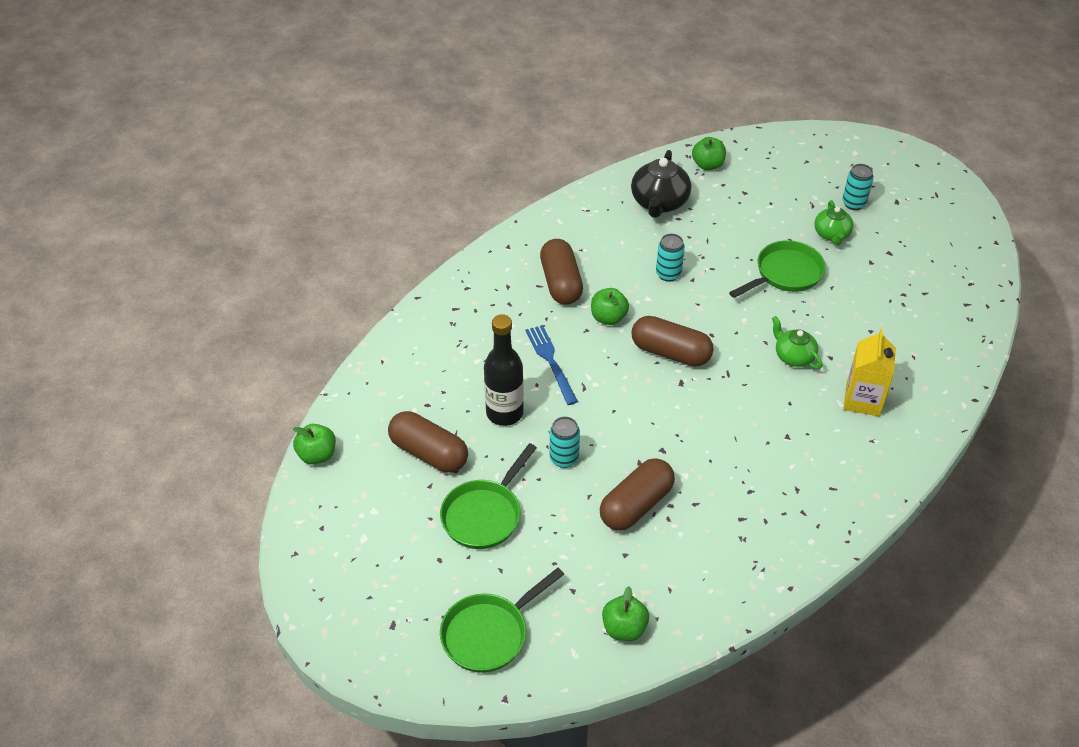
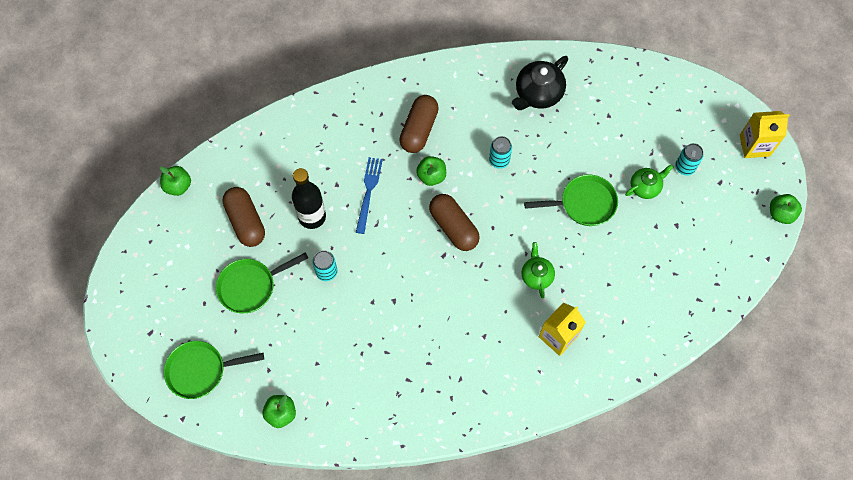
camera: 30 degrees right, 20 degrees up
(636, 505) = (348, 332): brown capsule -> none
(707, 165) = (599, 76): green apple -> green apple (780, 214)
(831, 234) = (645, 187): green teapot -> green teapot turned 150 degrees counterclockwise
(900, 160) = (754, 145): none -> yellow carton

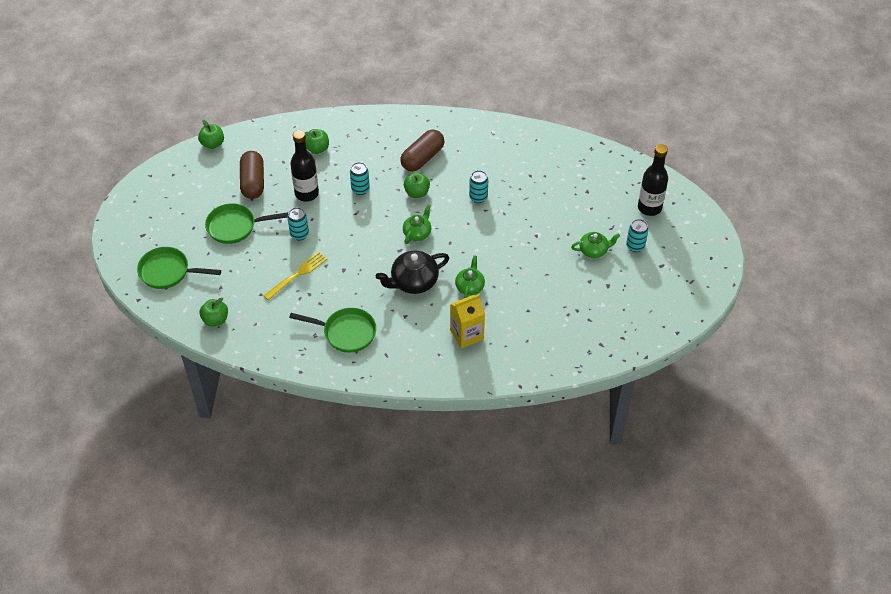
camera: 20 degrees right, 15 degrees down
(346, 324) = (297, 274): none -> yellow fork
(368, 192) = (360, 189): blue fork -> turquoise can
(453, 227) = (417, 233): brown capsule -> green teapot
(538, 94) = (534, 160): black teapot -> black teapot (413, 282)
(584, 203) = (535, 247): green pan -> green pan (346, 332)
(680, 115) = (649, 207): none -> black bottle
(754, 145) = (705, 247): yellow carton -> none
(780, 214) = (704, 303): green apple -> green apple (317, 149)

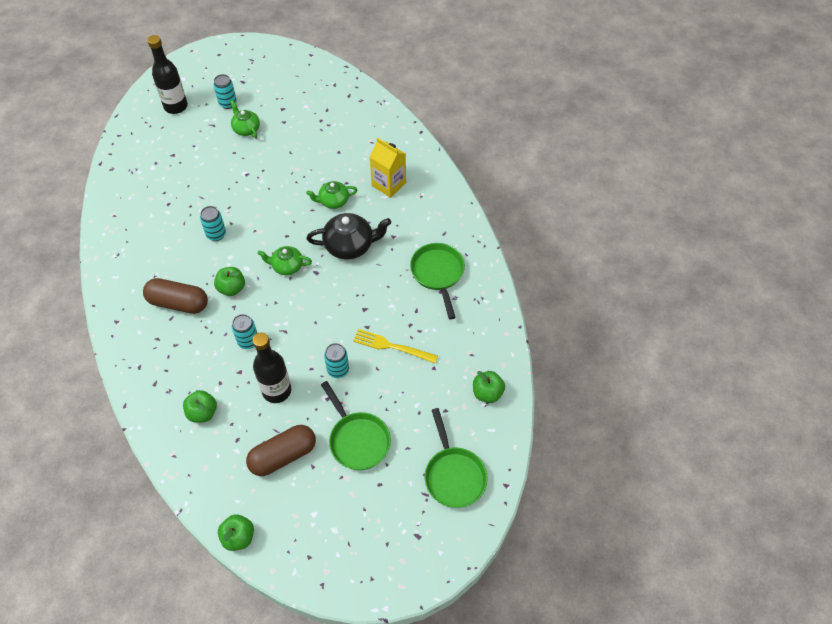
camera: 115 degrees left, 5 degrees up
(413, 282) = (350, 245): black teapot -> black teapot turned 45 degrees counterclockwise

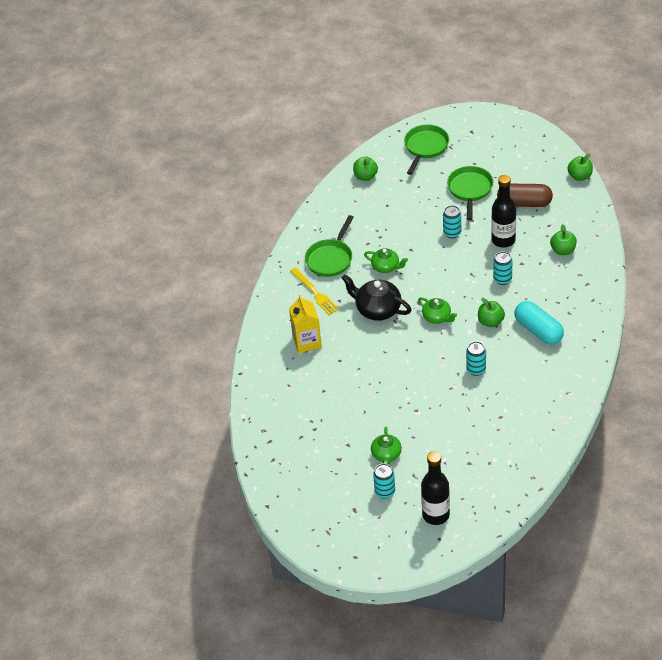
camera: 140 degrees left, 10 degrees down
(178, 303) = (538, 330): brown capsule -> turquoise capsule
(333, 201) = (362, 350): green teapot -> green teapot (386, 267)
(392, 346) = (404, 230): yellow fork -> yellow fork (315, 293)

